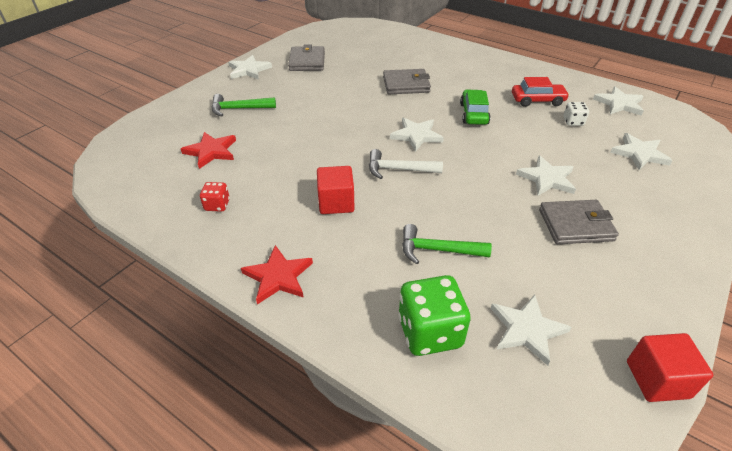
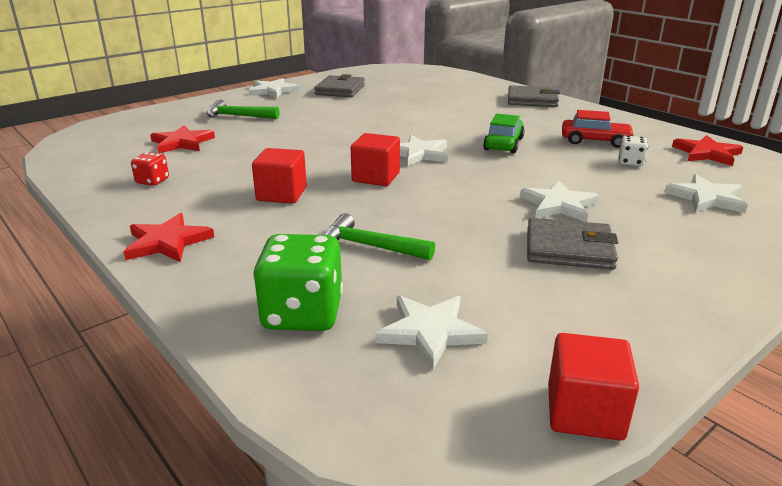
camera: 15 degrees right, 15 degrees down
(398, 169) = (376, 177): white hammer -> red cube
(406, 85) = (438, 115): grey wallet -> grey wallet (532, 100)
(619, 104) = (707, 153): white star -> red star

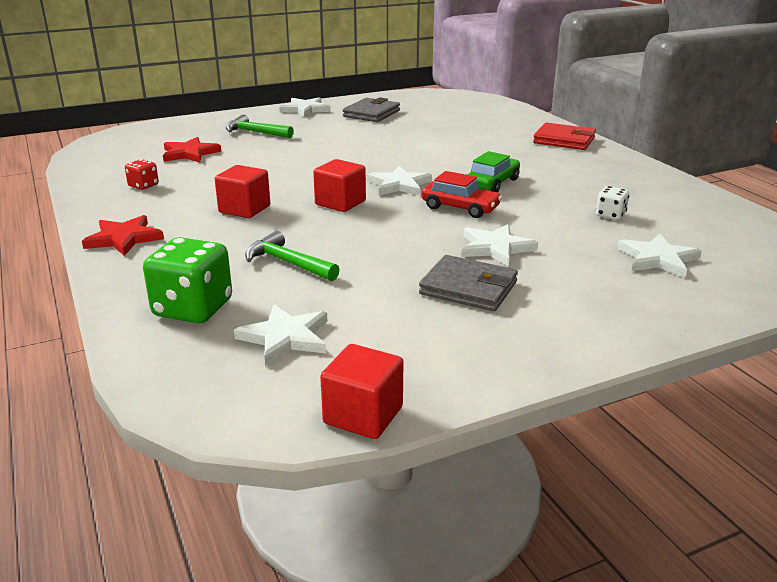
camera: 15 degrees right, 0 degrees up
(532, 100) = (564, 140): grey wallet -> red wallet
(595, 141) = (593, 189): red car -> red car (460, 208)
(707, 153) = (706, 214): red star -> none

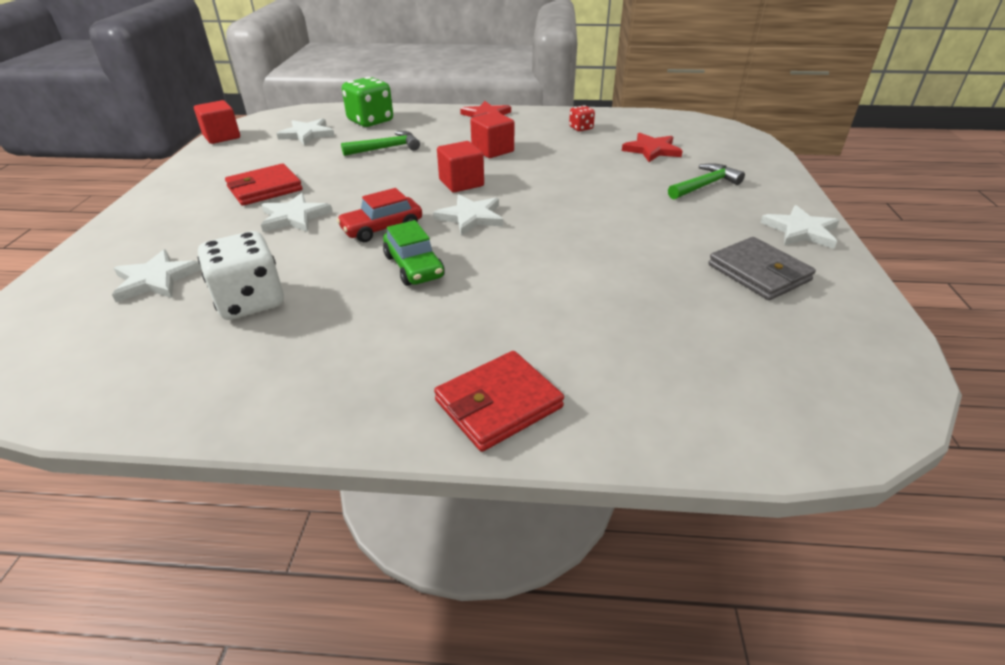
camera: 120 degrees right, 10 degrees up
(468, 288) = (264, 189): grey wallet -> red wallet
(610, 215) = (250, 301): white dice -> white dice, size x1.97

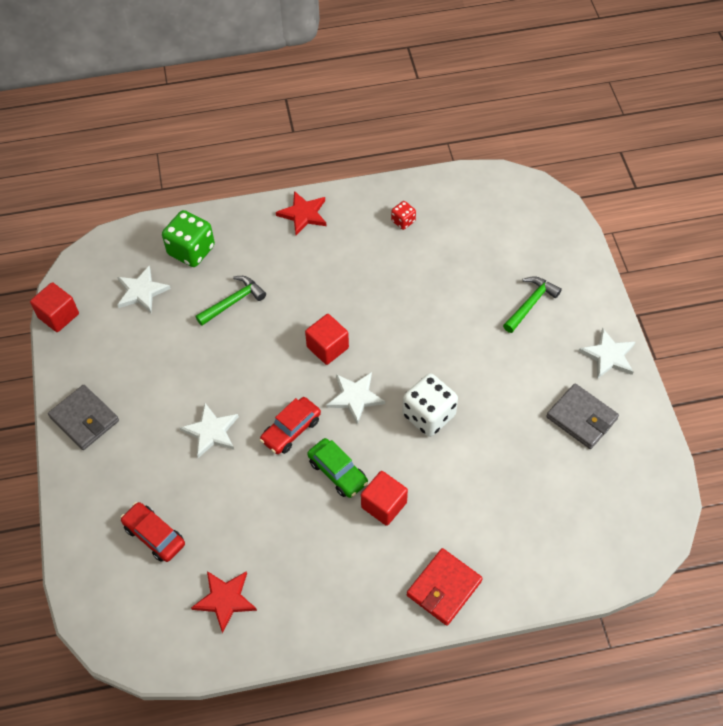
camera: 15 degrees left, 20 degrees up
(156, 279) = (154, 535): white star -> red car
(177, 191) = (84, 419): none -> grey wallet
(250, 301) = (240, 540): white dice -> white dice (428, 415)
(264, 189) = (160, 396): red wallet -> none
(492, 150) = (334, 283): red cube -> red cube (384, 505)
(652, 150) = (477, 251): red star -> red star (225, 599)

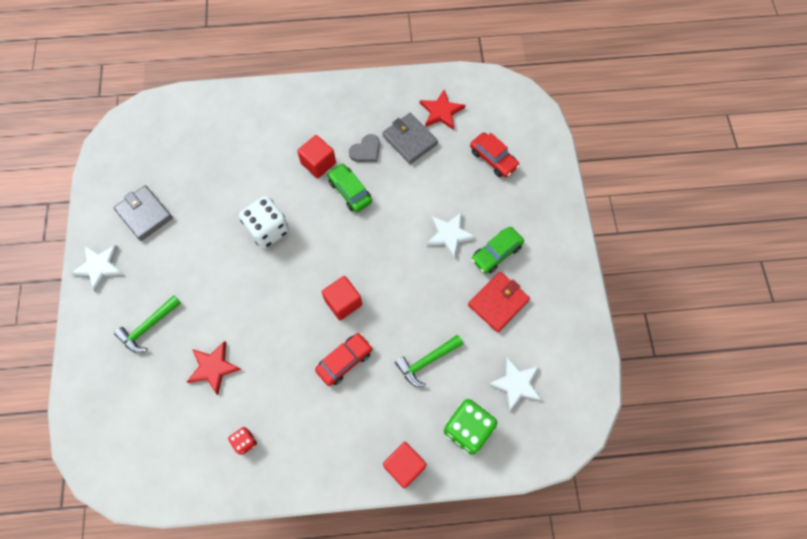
camera: 175 degrees left, 10 degrees up
(58, 316) = (594, 365): red cube -> red cube (404, 466)
(84, 419) = (557, 257): grey wallet -> grey wallet (410, 140)
(156, 416) = (496, 253): none -> green car
(291, 430) = (383, 229): red car -> red car (344, 361)
(303, 214) = (348, 464): red star -> red star (213, 367)
(324, 529) = (366, 150): none -> grey heart
(355, 397) = (326, 252): white star -> none
(444, 588) = (287, 104): red wallet -> red wallet (498, 303)

